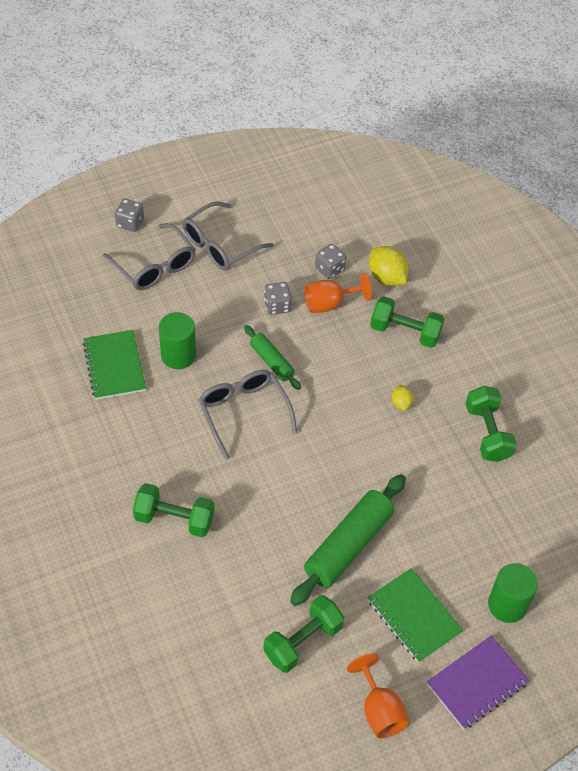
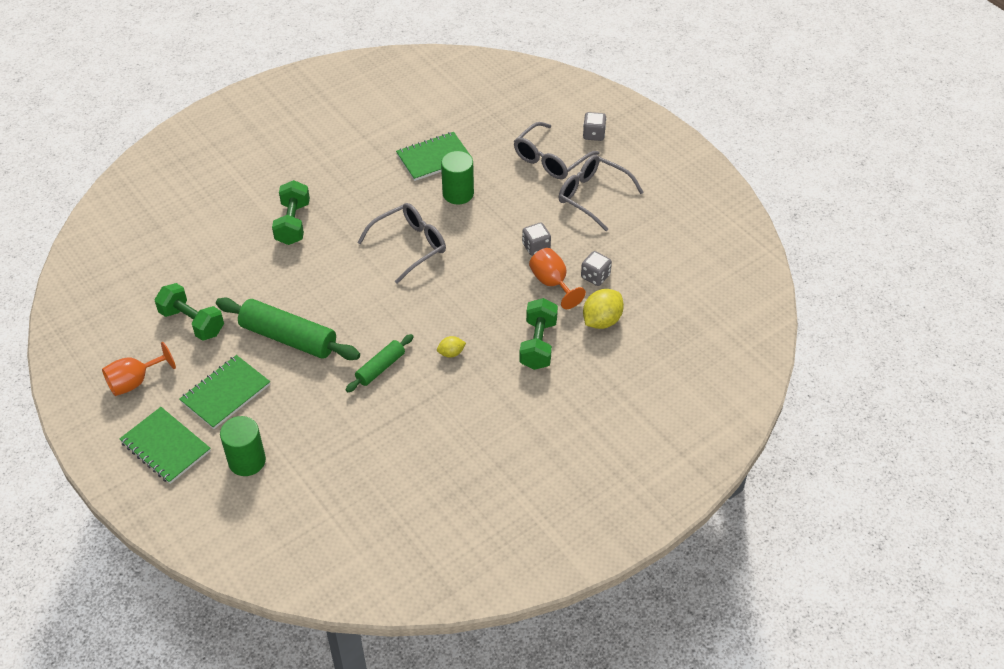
camera: 80 degrees right, 5 degrees down
(272, 362) = (470, 254): green rolling pin -> green rolling pin (380, 368)
(477, 683) = (165, 447): purple notebook -> green notebook
(487, 433) = (435, 424): green dumbbell -> none

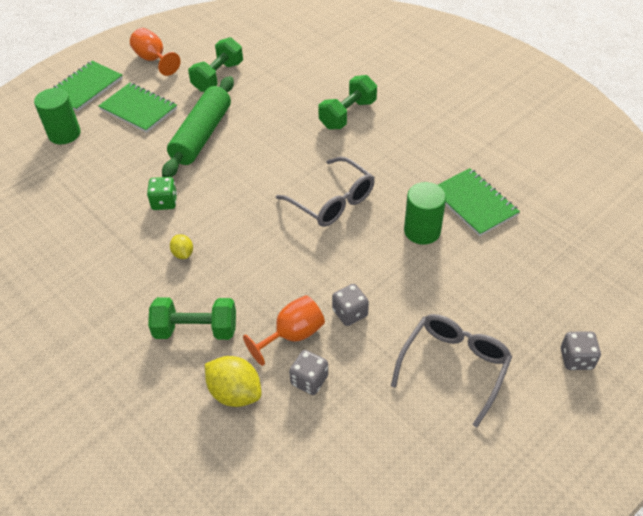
camera: 85 degrees right, 0 degrees up
(293, 223) = (348, 114): green dumbbell -> green dumbbell turned 45 degrees counterclockwise
(380, 368) = (164, 202): green rolling pin -> green dice
(551, 159) = (509, 314): grey glasses -> none

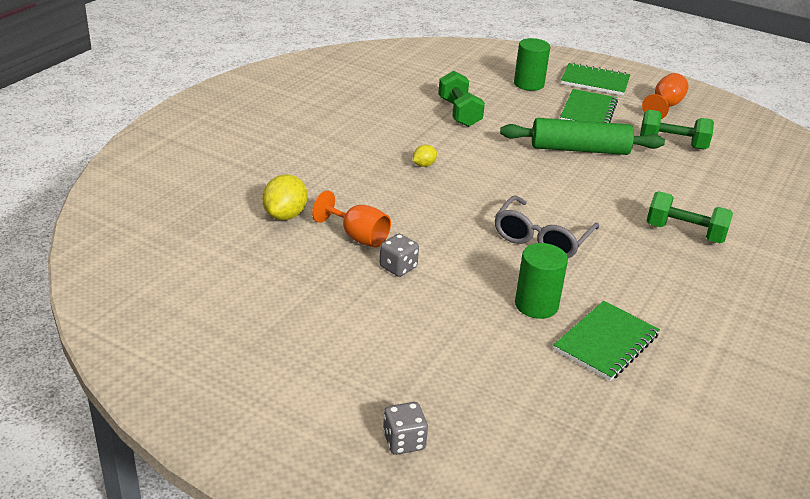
camera: 70 degrees right, 15 degrees down
(164, 202) = (479, 145): green dice -> none
(196, 329) = (343, 185): green dumbbell -> green dumbbell (459, 113)
(309, 380) = (311, 253): grey dice -> none
(454, 367) = (357, 343): grey glasses -> none

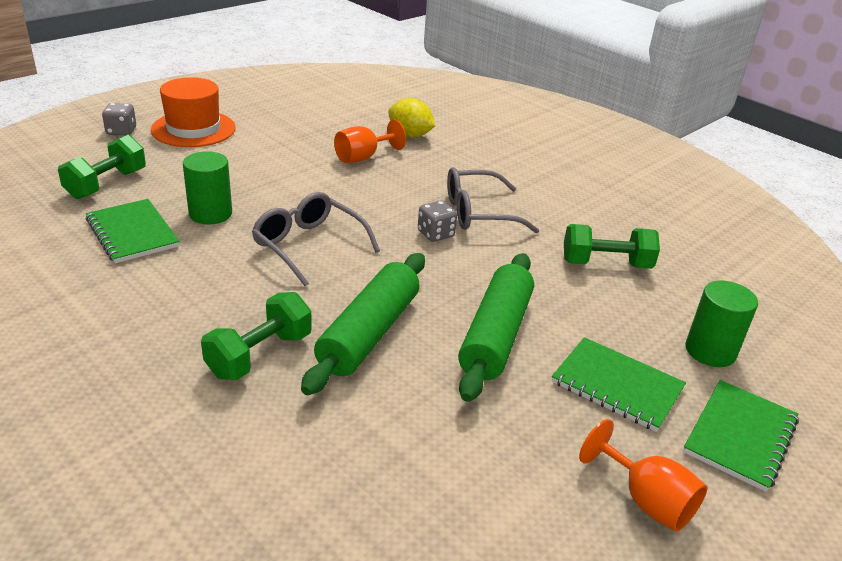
camera: 105 degrees right, 0 degrees up
(359, 377) = (193, 129): none -> orange hat
(398, 267) = (308, 165): grey dice -> grey dice (436, 234)
(424, 165) = (479, 213): yellow lemon -> grey glasses
(622, 195) = (369, 333): none -> green rolling pin
(672, 144) = (496, 446): green dumbbell -> green dumbbell (106, 184)

